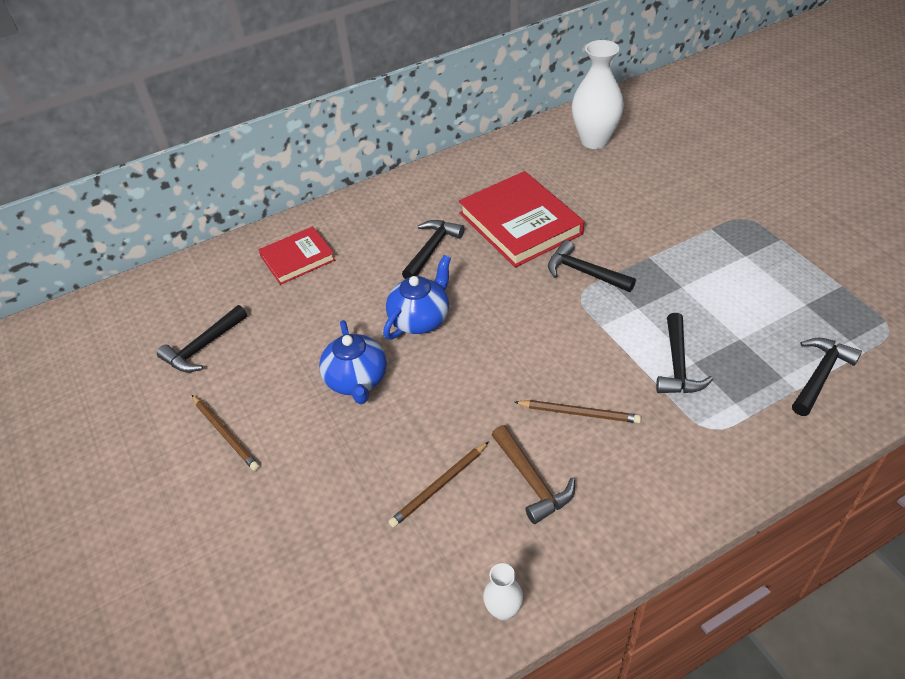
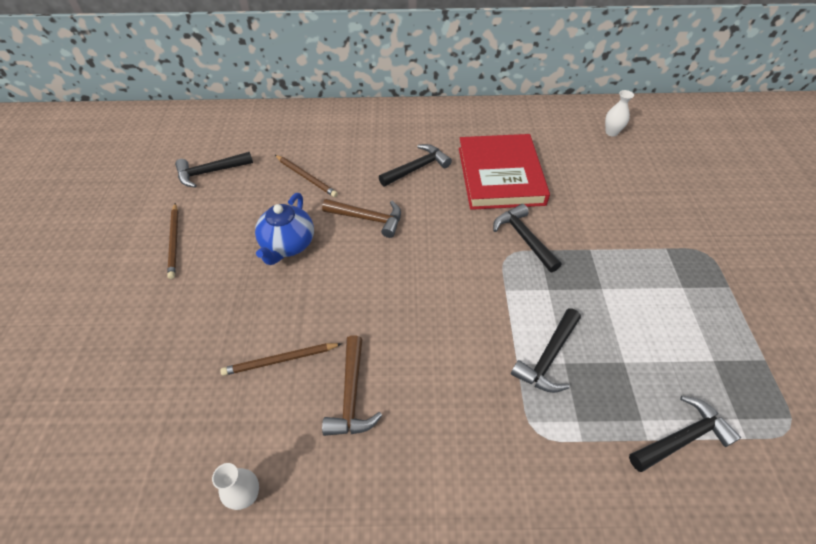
camera: 25 degrees right, 5 degrees up
(298, 258) = (319, 135): red book -> none
(420, 319) = (368, 219): blue teapot -> brown hammer
(579, 413) = (432, 357): brown pencil -> brown pencil (306, 177)
(594, 140) = (611, 132): white vase -> white vase, size x0.48

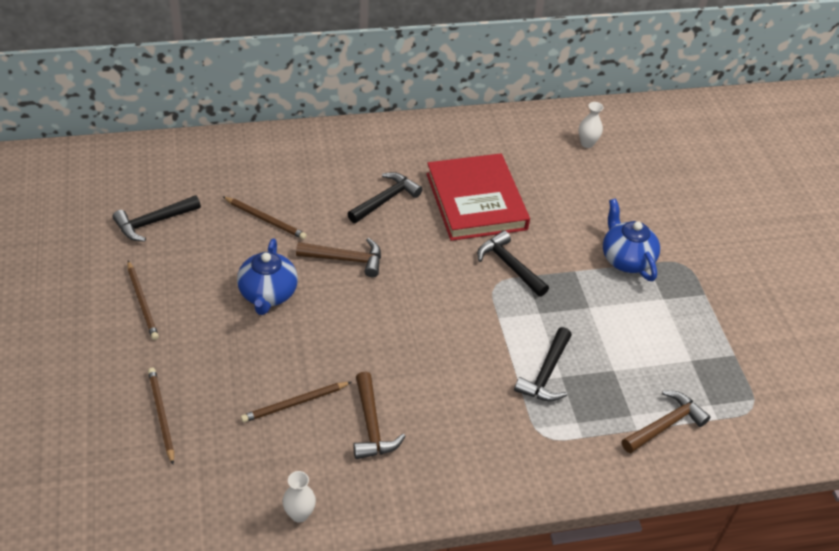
camera: 15 degrees left, 5 degrees down
(148, 357) = (161, 415): none -> brown pencil
(644, 242) = (626, 259): none -> blue teapot
(682, 438) = (665, 425): black hammer -> brown hammer

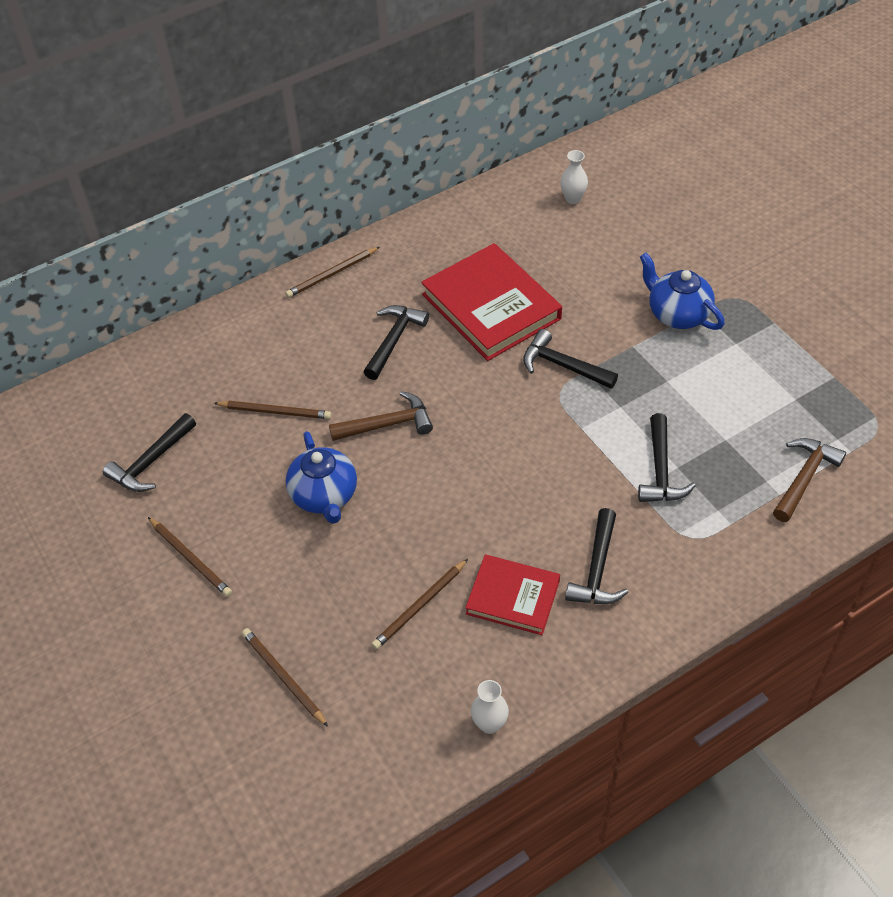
camera: 15 degrees left, 5 degrees up
(365, 135) = (332, 274): none -> brown pencil
(371, 425) = (513, 597): brown hammer -> red book
(451, 430) = (597, 569): none -> black hammer

